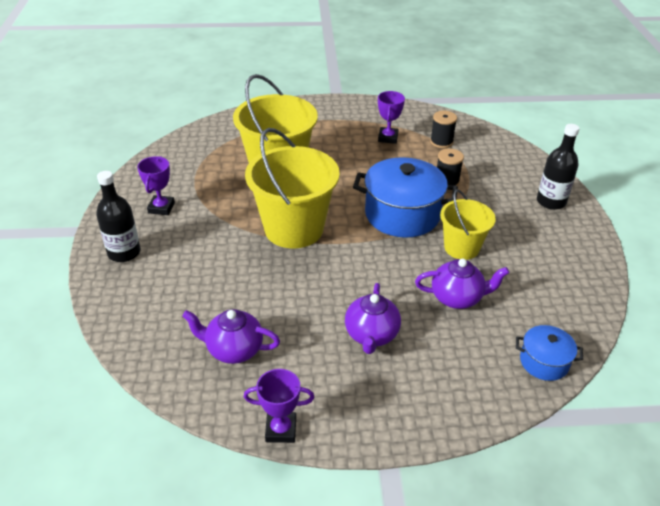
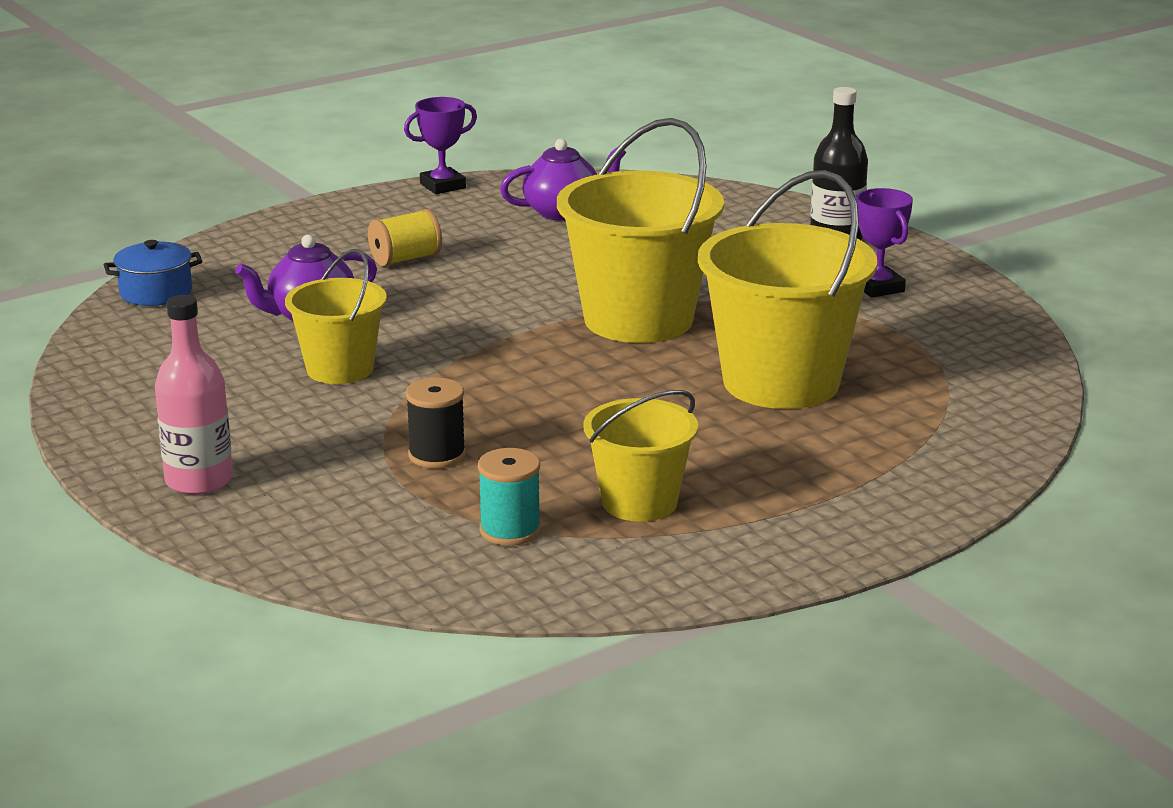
camera: 150 degrees right, 15 degrees down
(371, 335) = (405, 259): purple teapot -> yellow spool
(388, 138) = (639, 502): purple trophy -> yellow bucket
(402, 214) = (479, 383): blue pot -> none
(441, 142) = (510, 530): black spool -> turquoise spool
(551, 201) = (199, 481): black bottle -> pink bottle

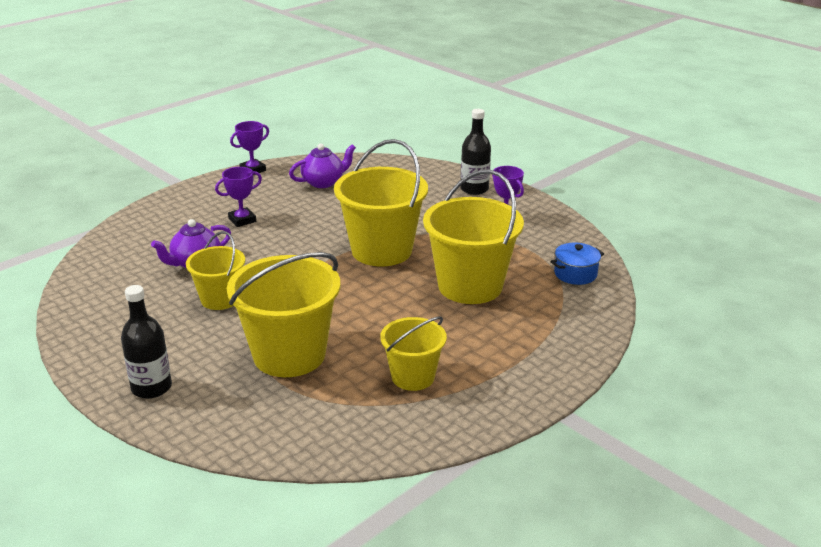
camera: 10 degrees left, 5 degrees up
(156, 292) = (101, 254): blue pot -> blue pot (575, 274)
(199, 481) = (151, 387): pink bottle -> black bottle
(405, 259) = (242, 220): yellow spool -> purple trophy
(437, 455) = (289, 355): black spool -> yellow bucket
(510, 530) = (344, 405): turquoise spool -> none

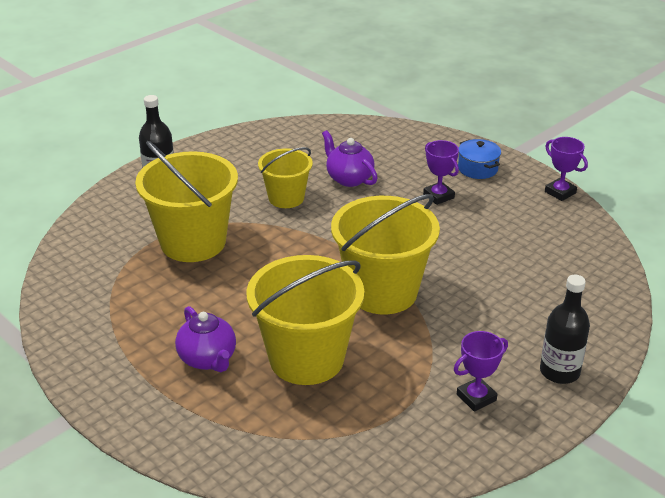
camera: 90 degrees right, 5 degrees up
(323, 182) = (543, 243): purple teapot -> purple teapot (208, 359)
(413, 377) = (146, 315): yellow bucket -> none
(575, 274) = (335, 455): blue pot -> blue pot (477, 169)

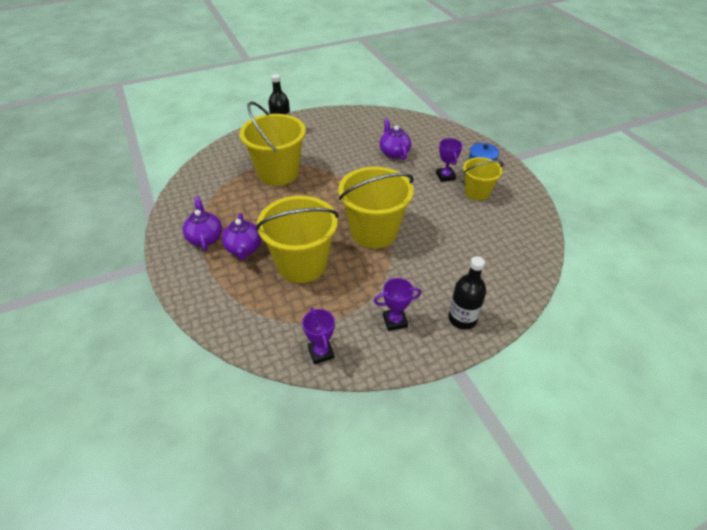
camera: 20 degrees right, 10 degrees up
(138, 358) = (205, 238): none -> purple teapot
(286, 198) = (348, 157): yellow bucket -> yellow bucket (477, 192)
(560, 192) = (530, 191): purple trophy -> purple trophy (321, 353)

